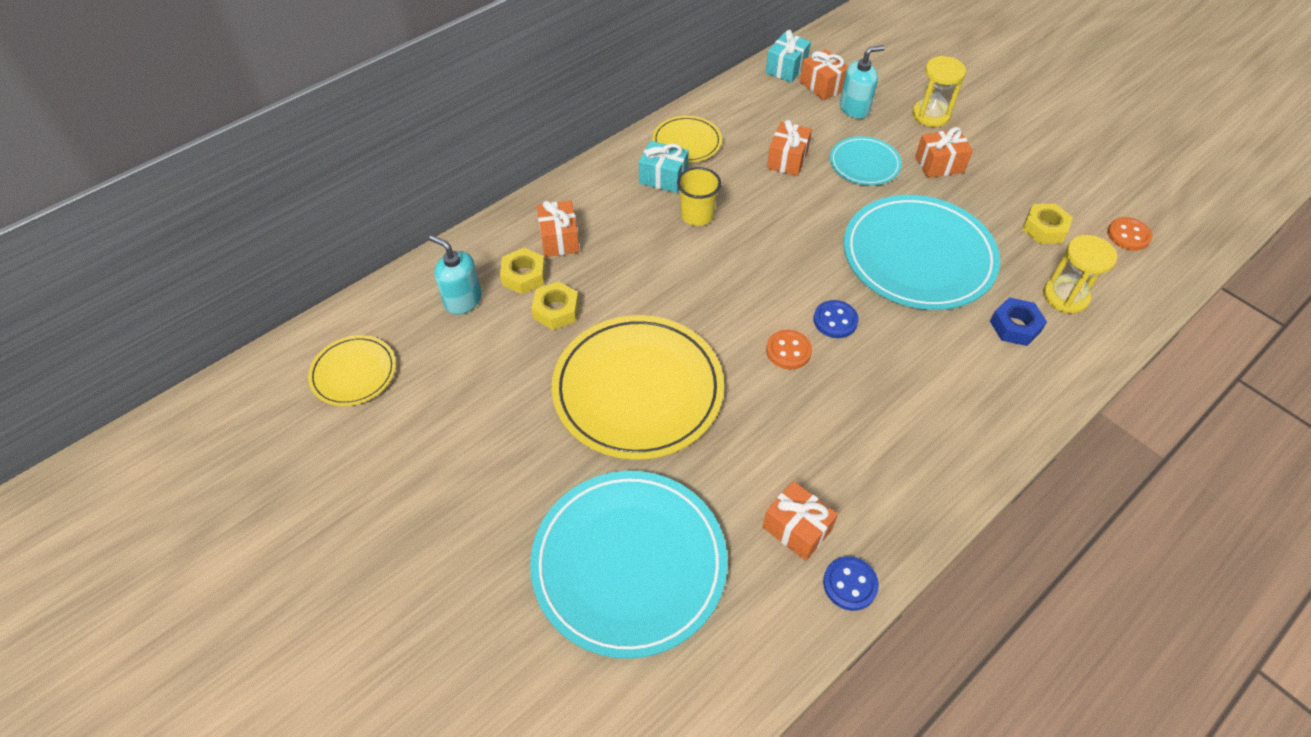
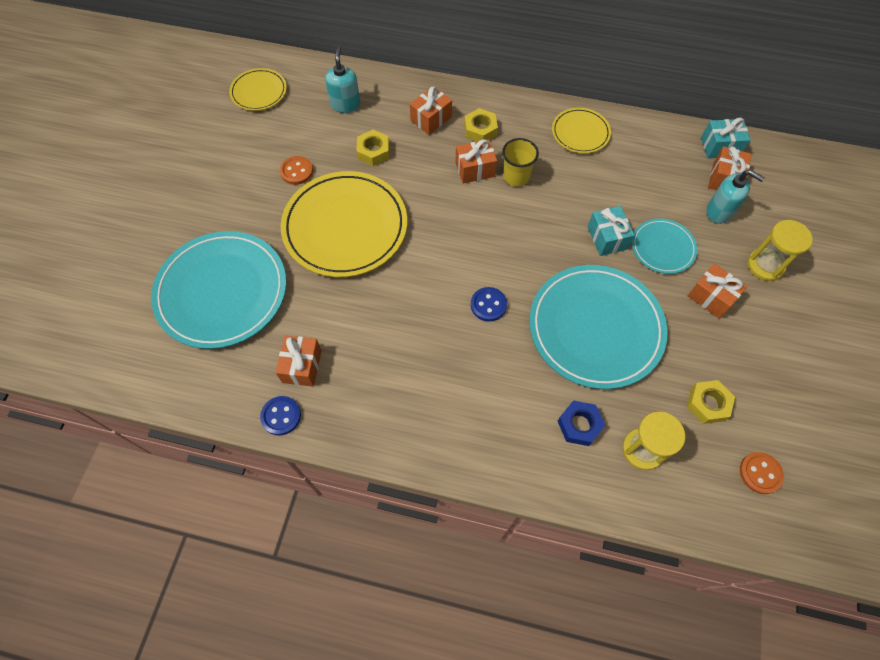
camera: 55 degrees right, 10 degrees up
(524, 276) = (387, 120): yellow nut -> yellow nut (480, 130)
(663, 178) = (533, 139): turquoise gift -> turquoise gift (607, 238)
(787, 159) = (620, 198): orange gift -> orange gift (475, 169)
(788, 351) = (439, 291): orange button -> orange button (296, 171)

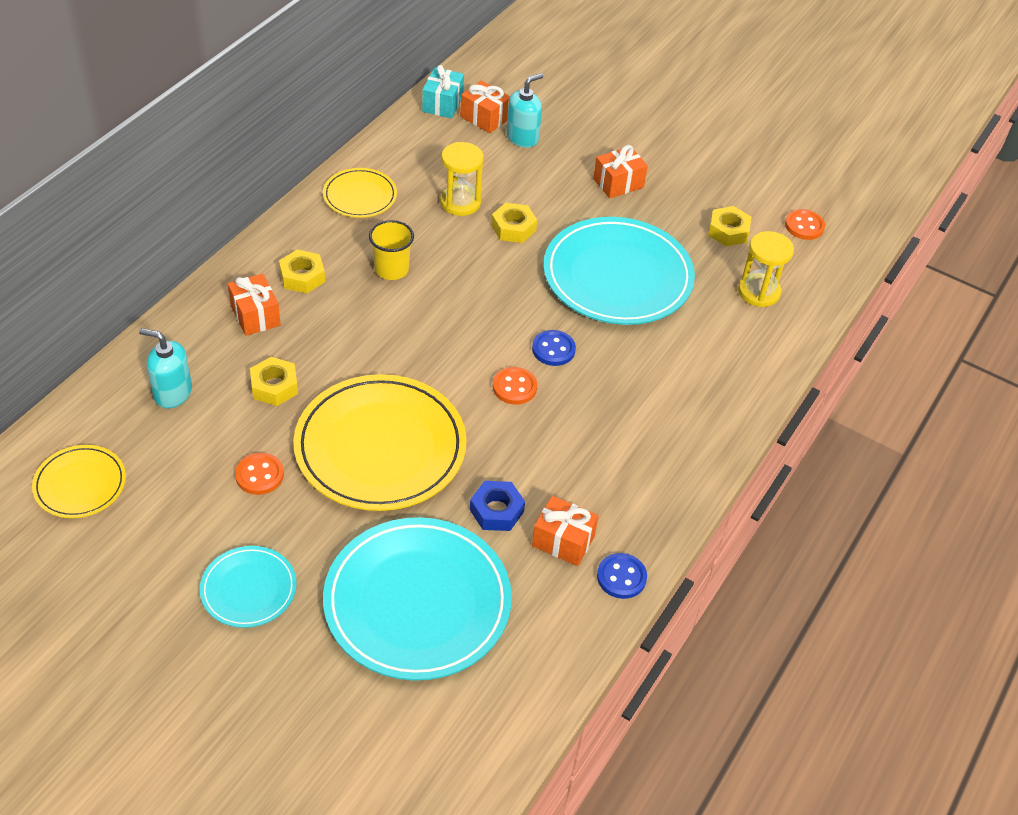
camera: 75 degrees left, 15 degrees down
(437, 290) = (514, 387): none -> orange button
(475, 169) = (360, 300): orange gift -> none
(579, 425) = (719, 327): blue nut -> blue nut (496, 510)
(607, 238) = (513, 228): turquoise gift -> yellow nut
(662, 248) = (545, 193): turquoise plate -> turquoise plate (248, 589)
(765, 265) = (599, 134): yellow hourglass -> yellow hourglass (460, 202)

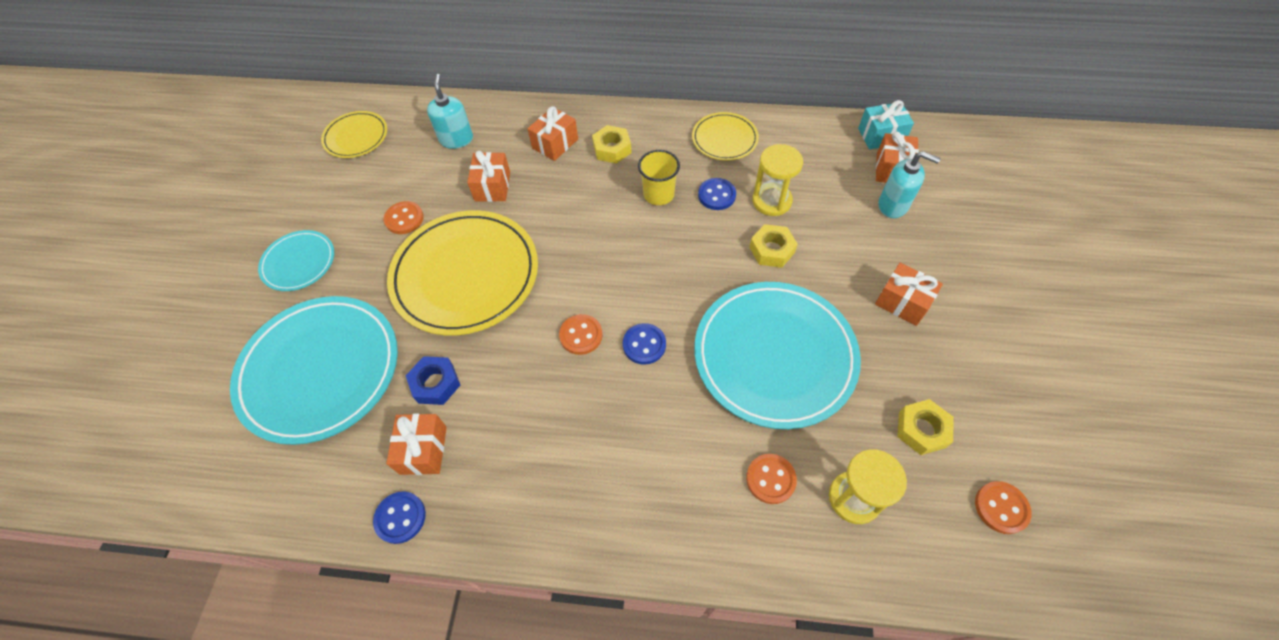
camera: 70 degrees right, 10 degrees up
(274, 386) = (492, 186): yellow nut -> orange gift
(425, 232) = (716, 195): none -> blue button
(720, 328) = (770, 479): none -> orange button

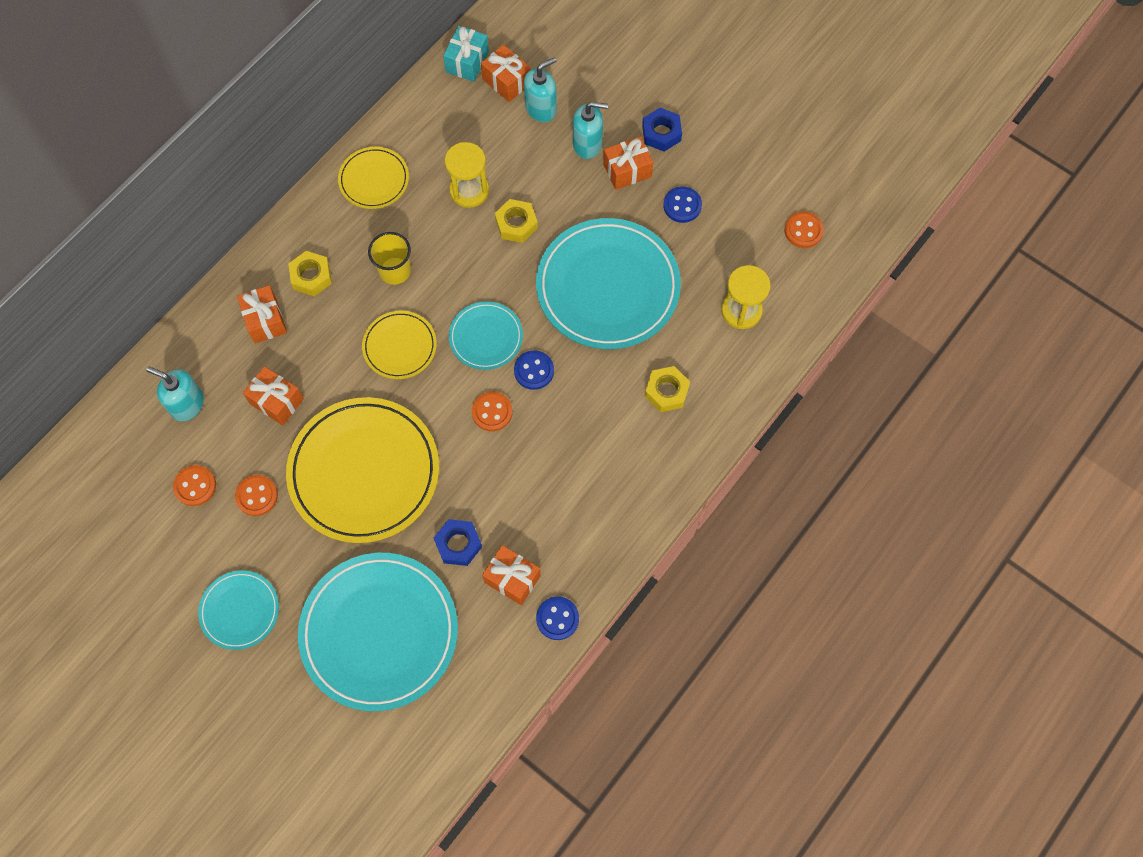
camera: 60 degrees left, 10 degrees up
(356, 137) = (105, 497): yellow plate -> yellow plate (400, 346)
(649, 289) = (486, 337): none -> turquoise plate
(716, 195) = (431, 227): blue button -> blue button (682, 205)
(770, 479) = (695, 353): orange button -> orange button (195, 486)
(896, 257) = (587, 144): none -> turquoise soap dispenser
(922, 430) = (726, 235): yellow nut -> yellow nut (666, 392)
(967, 307) = (661, 133): none -> blue nut

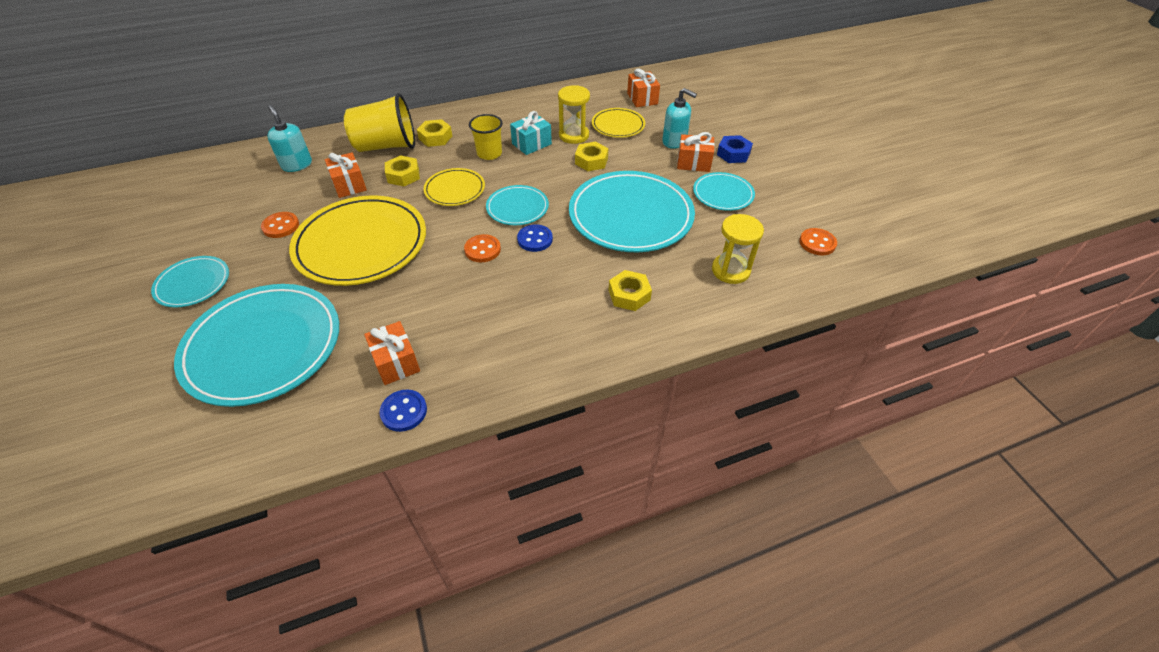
camera: 30 degrees right, 20 degrees down
(195, 486) = (252, 205): orange button -> none
(265, 320) = (386, 146): orange gift -> yellow cup
(325, 355) = (403, 175): none -> yellow nut
(374, 180) = (518, 111): yellow plate -> yellow plate (618, 125)
(458, 544) = (379, 318): blue nut -> none
(467, 62) = (624, 84): turquoise gift -> turquoise gift (531, 144)
(541, 108) = (655, 116): turquoise soap dispenser -> none
(682, 205) = (723, 194): blue button -> turquoise plate

